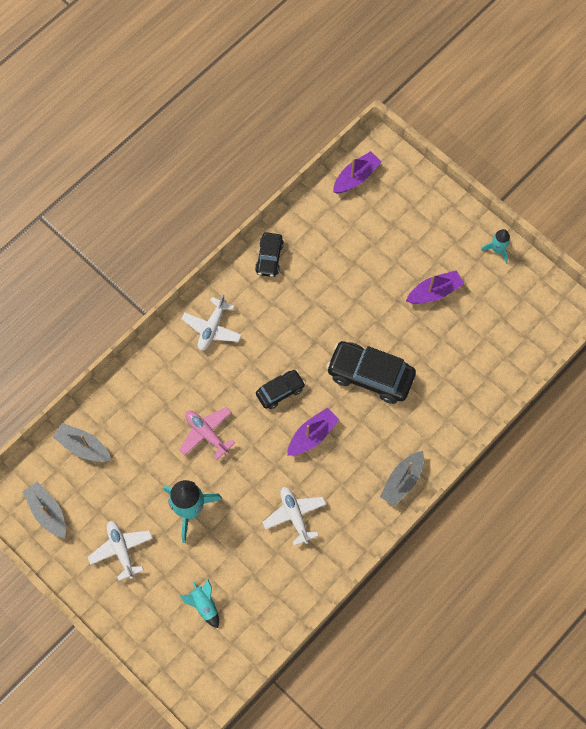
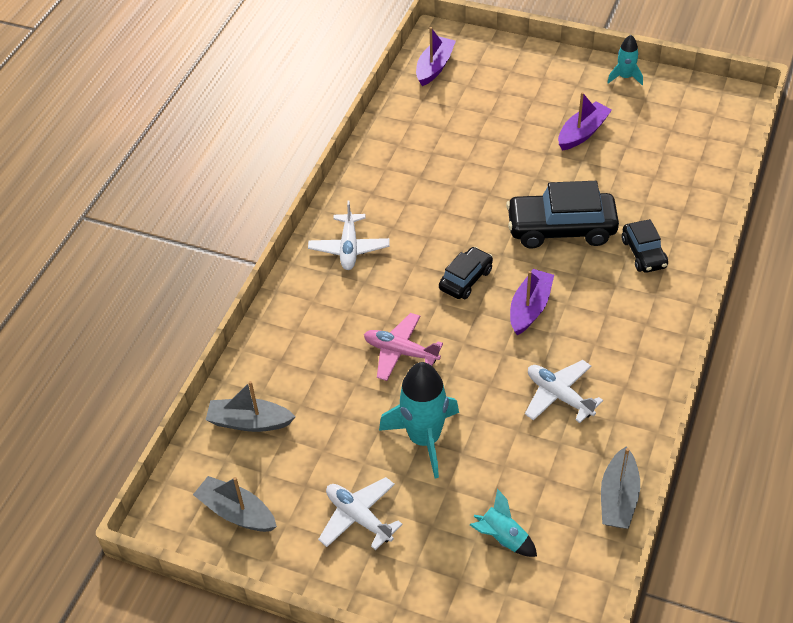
camera: 20 degrees left, 20 degrees down
(269, 258) = (379, 163): black car -> black car (644, 253)
(402, 481) = (664, 314): grey boat -> grey boat (618, 498)

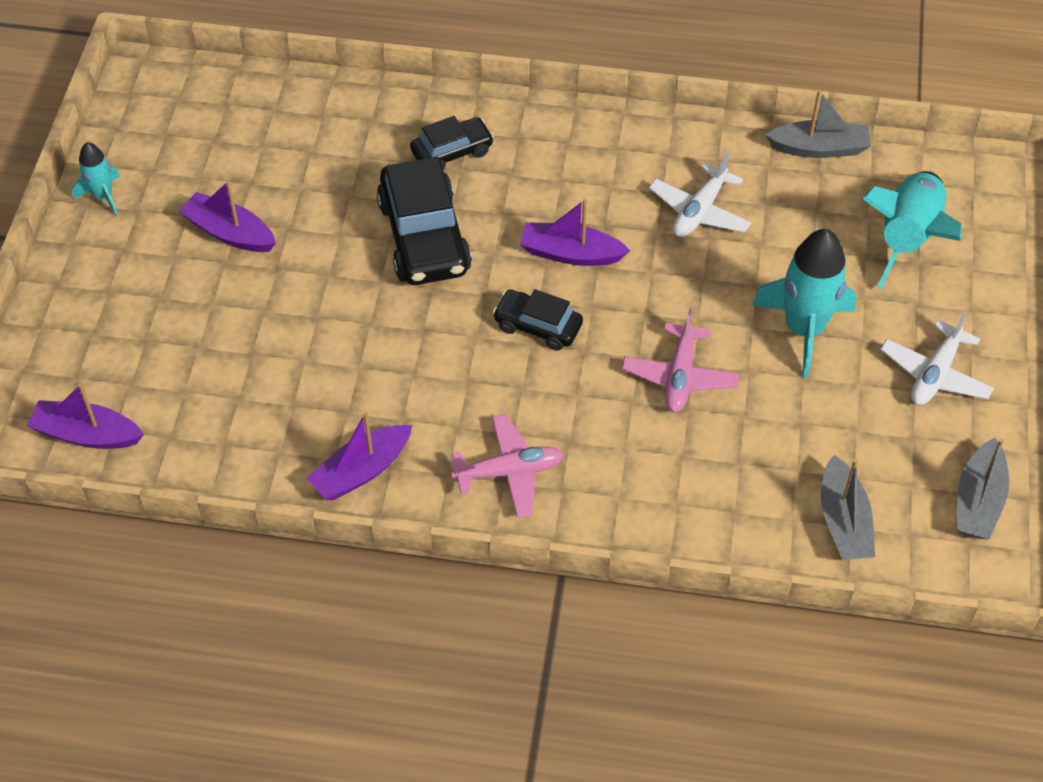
camera: 105 degrees left, 5 degrees up
(349, 248) = (509, 472): white plane -> pink plane
(372, 179) = (361, 471): none -> purple boat
(503, 538) = (907, 238): turquoise rocket -> turquoise rocket, size x1.87

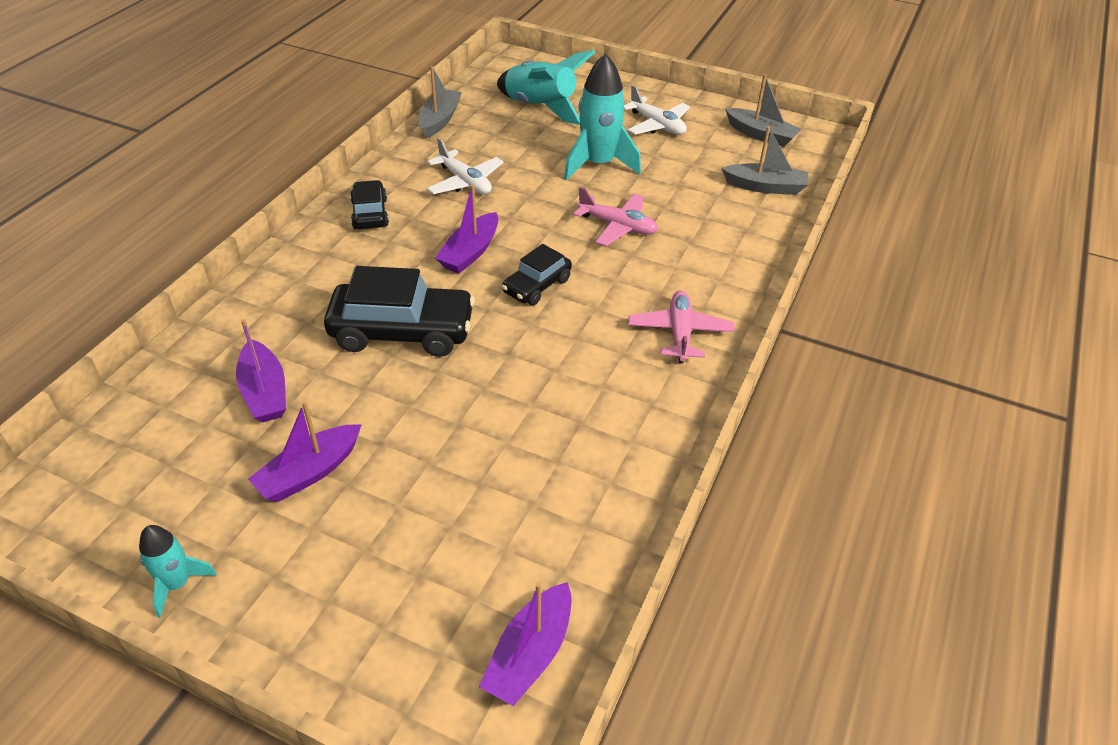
camera: 75 degrees left, 10 degrees down
(361, 471) = (652, 425): purple boat -> purple boat (265, 392)
(452, 152) = (314, 295): black car -> black car (370, 214)

